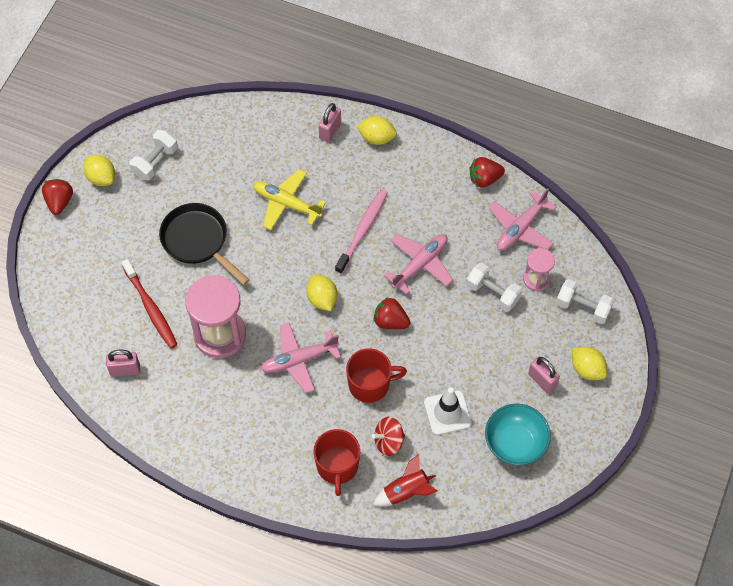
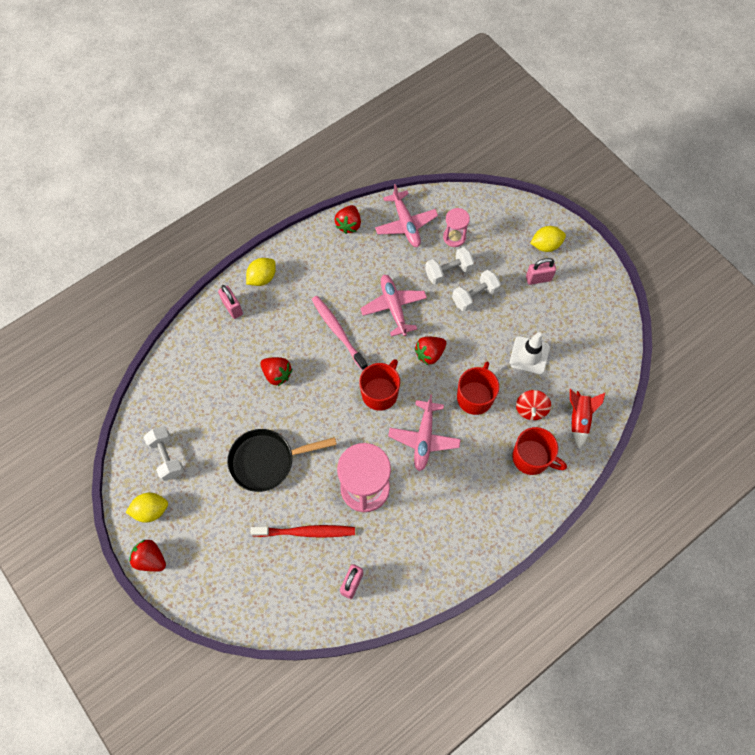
camera: 60 degrees left, 5 degrees up
(286, 203) = (277, 374): yellow plane -> red strawberry
(322, 299) = (380, 393): yellow lemon -> red mug
(515, 443) = (579, 323): turquoise bowl -> none
(583, 307) = (495, 221): white dumbbell -> white dumbbell (474, 296)

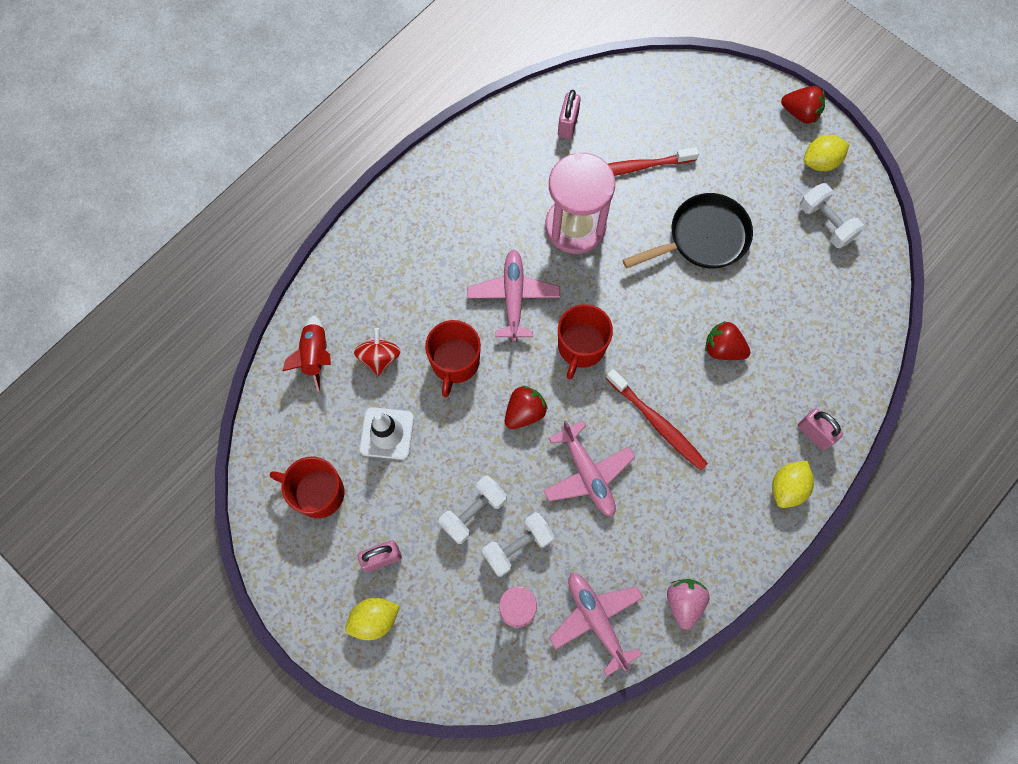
camera: 170 degrees right, 5 degrees up
(338, 331) = (658, 423): pink toothbrush -> red toothbrush
(349, 225) = (684, 602): red strawberry -> pink strawberry
(531, 458) = (374, 296): red mug -> red mug (317, 493)

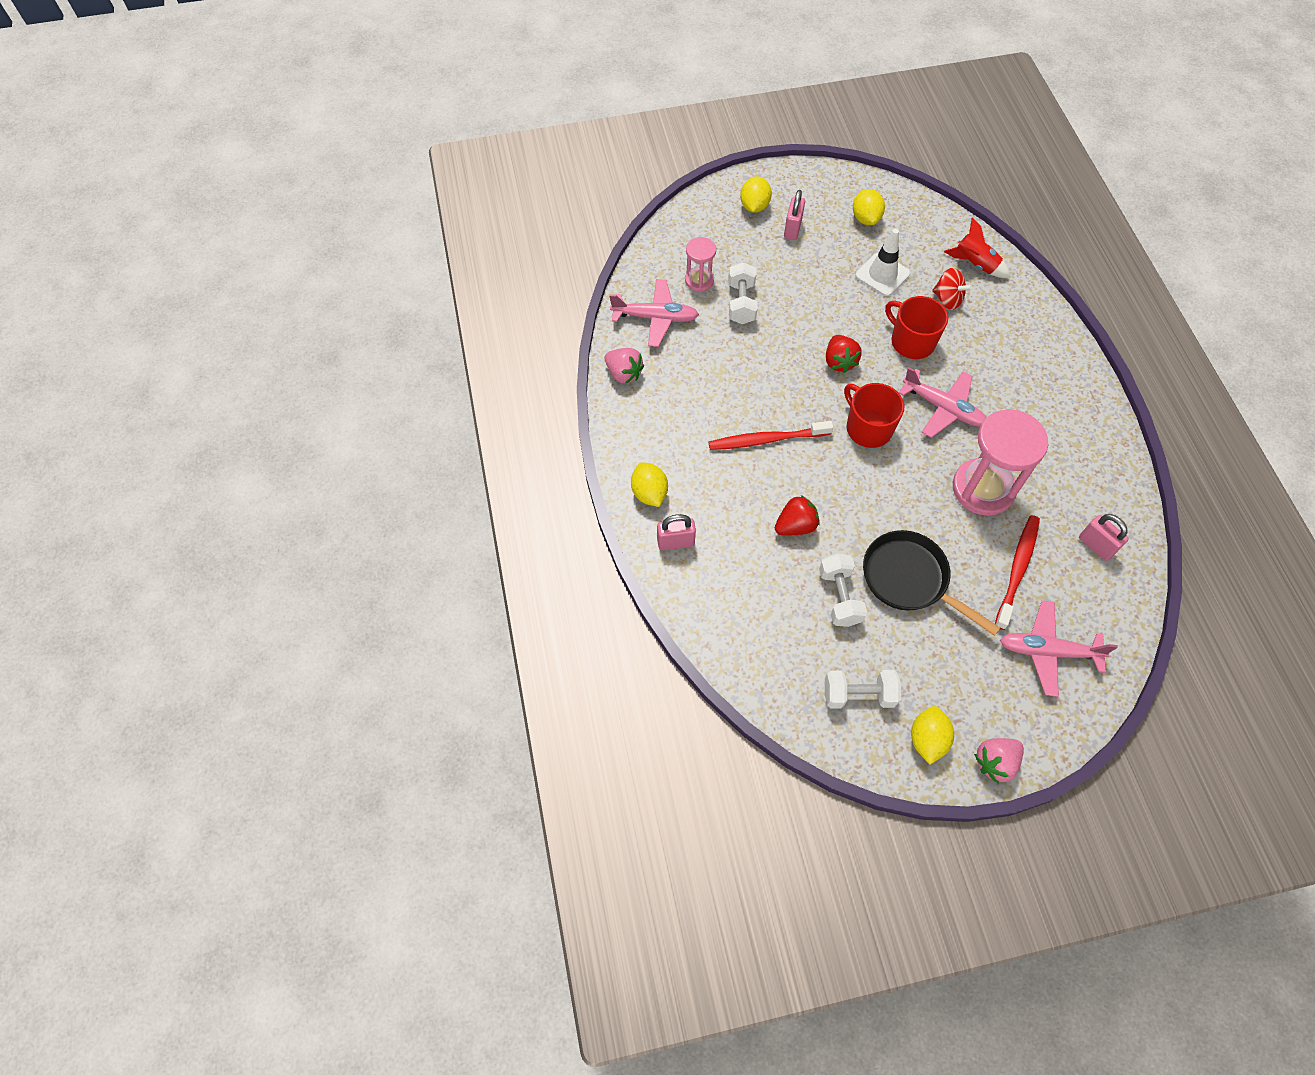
camera: 125 degrees right, 10 degrees down
(317, 493) = (865, 218): red mug -> yellow lemon
(473, 512) = (785, 292): white dumbbell -> white dumbbell (839, 597)
(587, 474) = (761, 372): pink plane -> pink plane (1047, 651)
(703, 238) = (909, 579): black pan -> black pan turned 120 degrees clockwise
(800, 113) = (995, 762): red strawberry -> pink strawberry

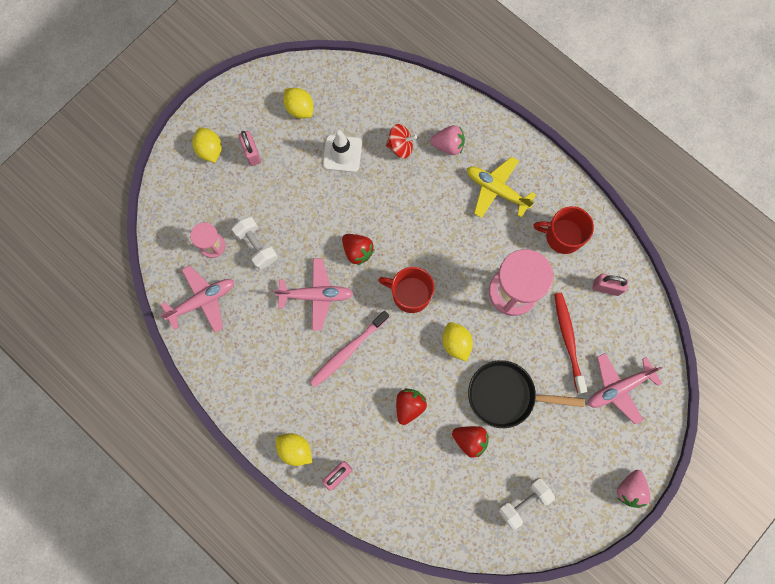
camera: 35 degrees left, 15 degrees up
(624, 374) = (212, 364): pink strawberry -> pink strawberry (448, 145)
(766, 440) = (347, 351): red toothbrush -> pink toothbrush
(839, 597) = (470, 440): white dumbbell -> red strawberry
(911, 341) = (397, 200): red mug -> red mug (562, 236)
(927, 739) = (582, 503): yellow lemon -> yellow lemon (456, 343)
(943, 408) = (450, 243): pink plane -> pink plane (316, 295)
(975, 264) = (402, 101): red rocket -> none
(1026, 389) = (496, 190): none -> yellow plane

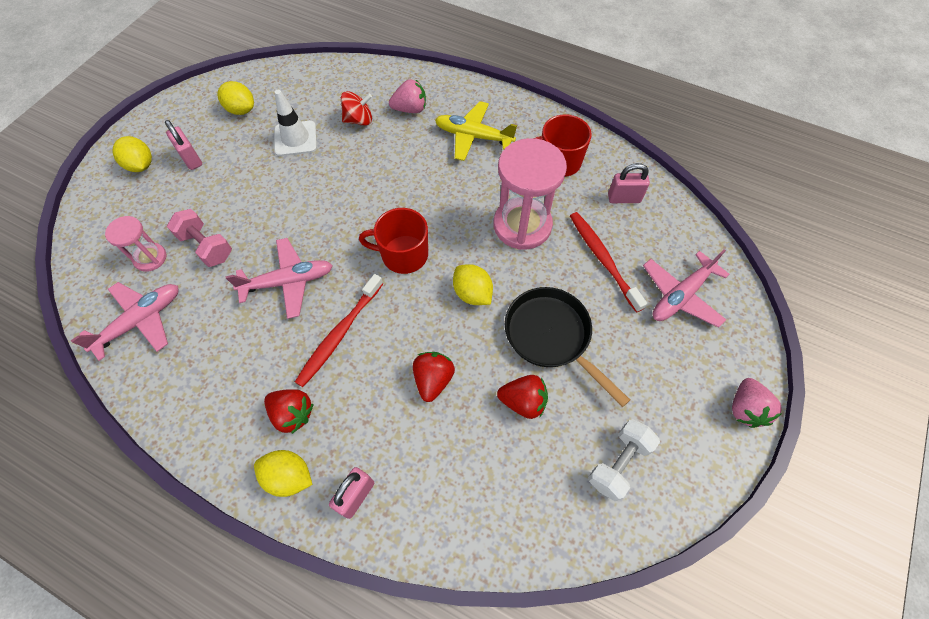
camera: 15 degrees left, 15 degrees down
(257, 246) = (206, 246): white dumbbell -> pink dumbbell
(347, 351) = (339, 334): pink toothbrush -> red toothbrush
(357, 251) = (331, 225): red strawberry -> red strawberry (292, 414)
(506, 395) = (551, 336): black pan -> black pan turned 60 degrees clockwise

